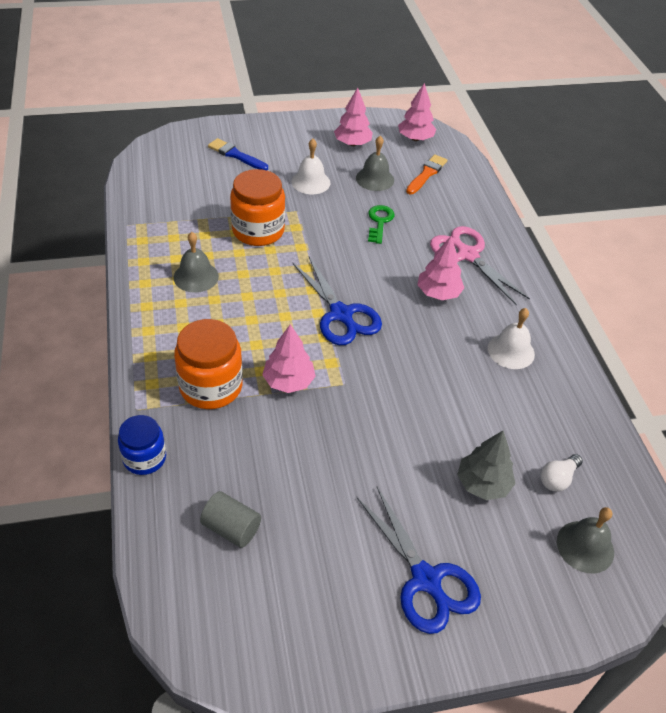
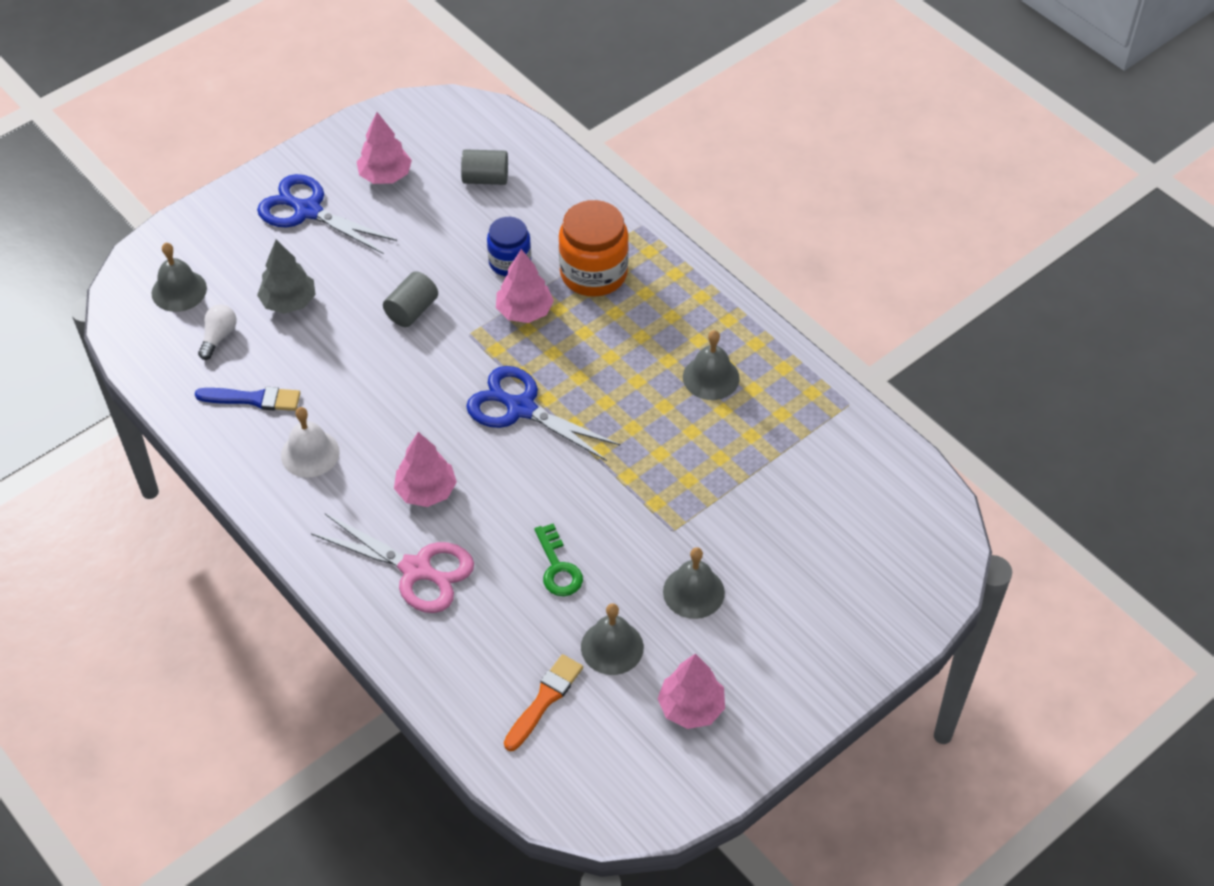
camera: 155 degrees right, 5 degrees up
(144, 458) = (598, 193): blue jar -> blue jar (510, 262)
(236, 155) = (830, 588): blue brush -> blue brush (253, 399)
(258, 231) = (696, 474): orange jar -> none
(310, 182) = (693, 592): white bell -> grey bell
(379, 425) = (412, 310): none -> grey cylinder
(415, 138) = (604, 777): pink tree -> pink tree (385, 176)
(426, 174) = (544, 700): orange brush -> orange brush turned 150 degrees counterclockwise

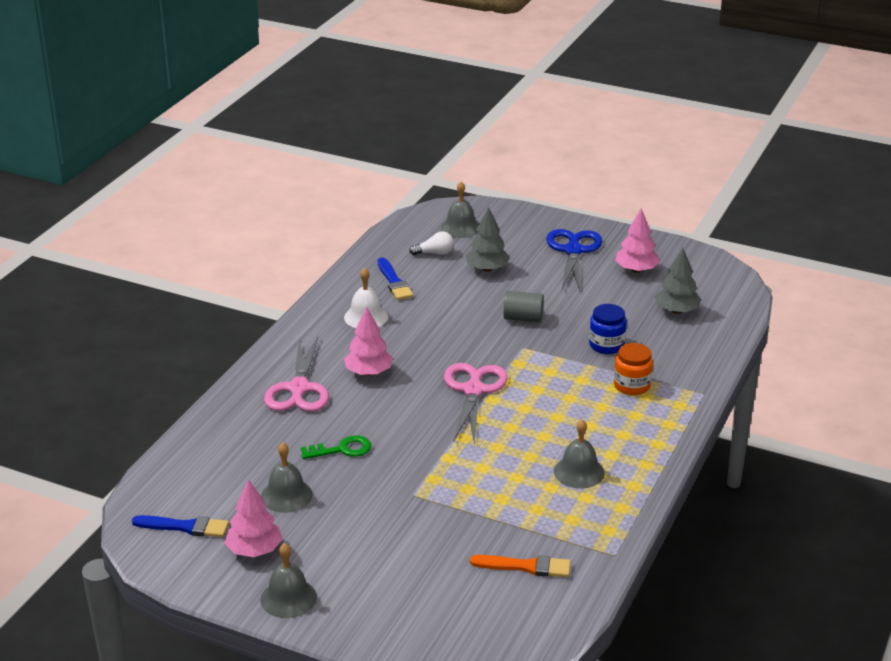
camera: 65 degrees right, 20 degrees down
(485, 178) = (676, 311): grey cylinder -> grey tree
(521, 408) = (473, 390): blue scissors -> pink scissors
(524, 311) = (566, 365): pink tree -> none
(544, 700) = (222, 477): orange brush -> orange brush (526, 566)
(558, 567) = (342, 449): green key -> green key turned 150 degrees counterclockwise
(593, 273) = (632, 385): orange jar -> orange jar, size x0.63
(616, 764) = (185, 527): none -> blue brush
(693, 592) = (362, 521): grey bell -> grey bell (288, 598)

